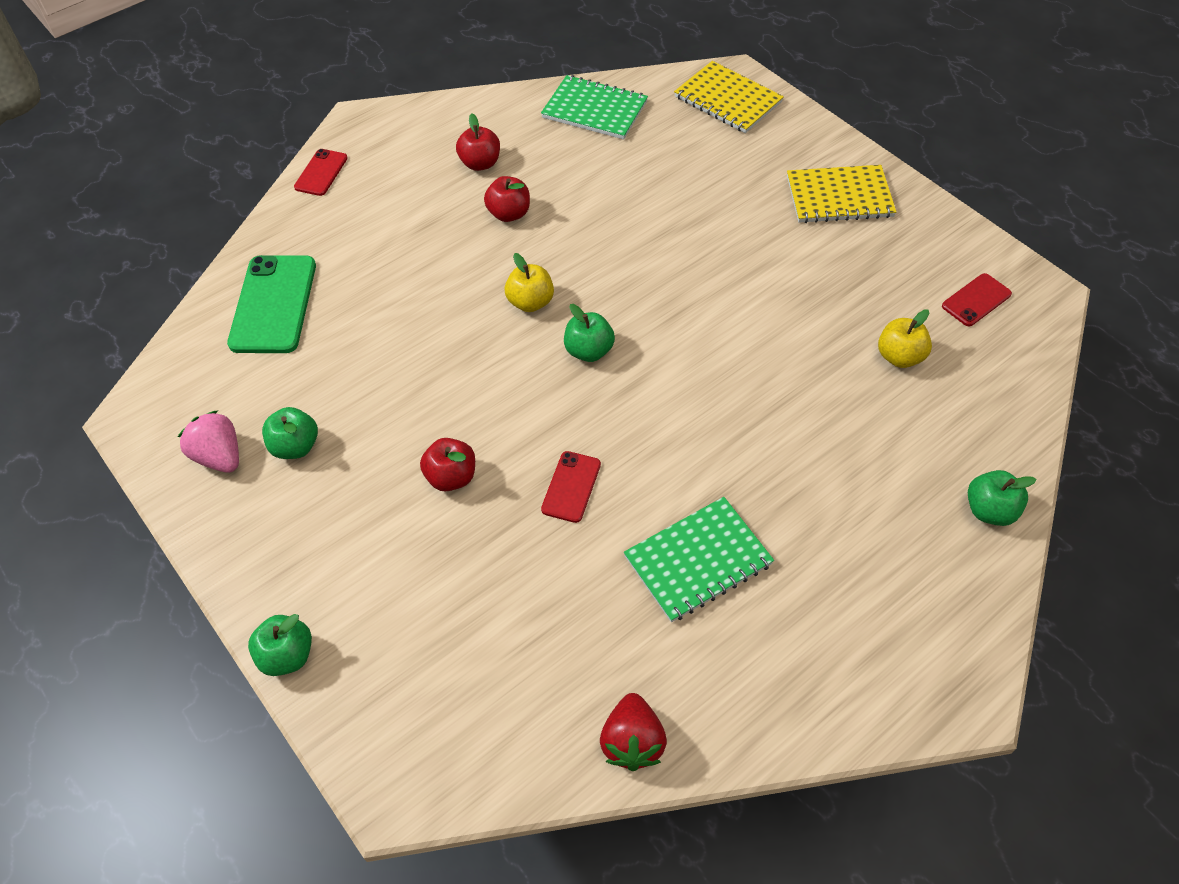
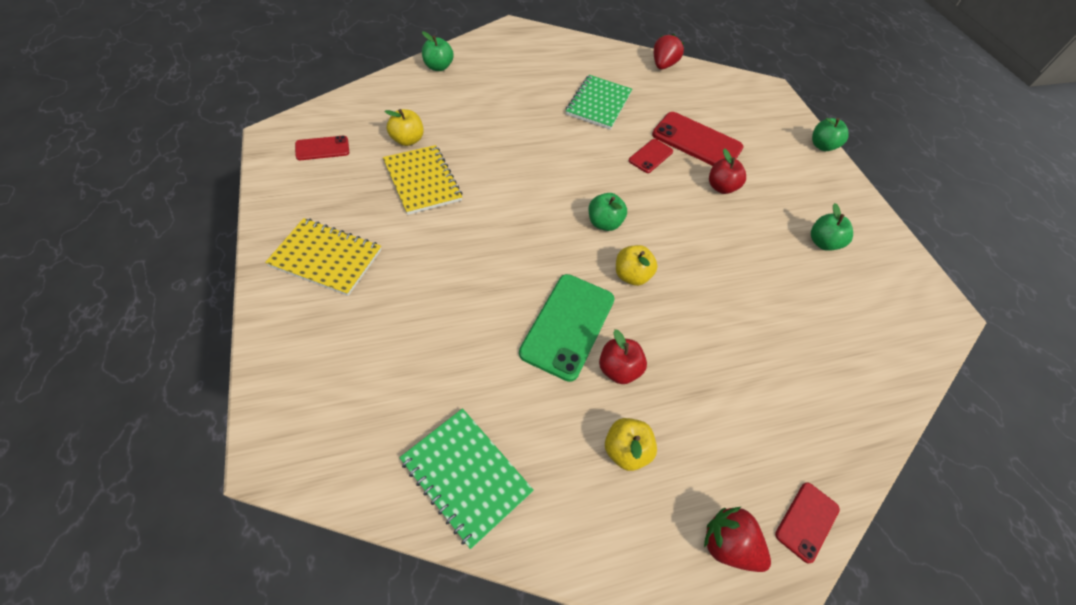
camera: 165 degrees left, 0 degrees up
(219, 456) = (875, 257): pink strawberry -> none
(273, 304) = (848, 364): green phone -> green phone (568, 326)
(384, 140) = (727, 545): none -> red strawberry
(480, 163) = (625, 450): red apple -> yellow apple
(509, 554) = (696, 141): none -> red phone
(698, 560) = (598, 104): green notebook -> green notebook turned 60 degrees counterclockwise
(728, 99) = (315, 419): yellow notebook -> yellow notebook (422, 181)

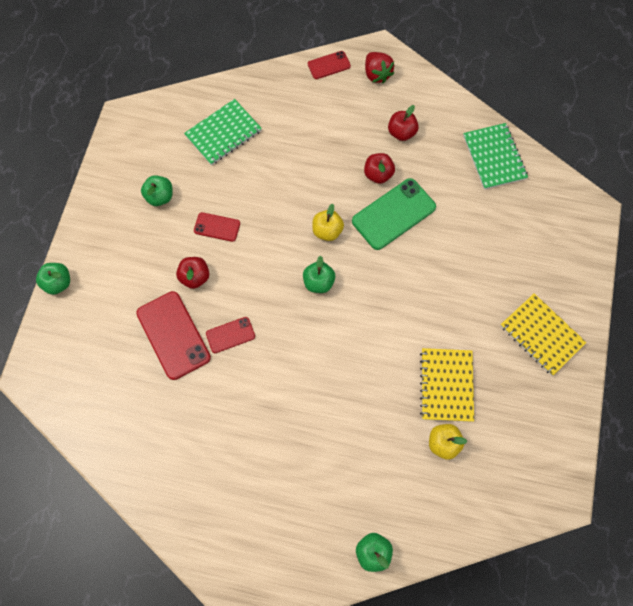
camera: 145 degrees left, 15 degrees up
(322, 148) = (522, 461): red phone -> red phone (217, 227)
(598, 104) = (233, 423): green notebook -> green notebook (223, 133)
(625, 450) = (401, 132): yellow apple -> red apple
(663, 65) = (118, 459): red strawberry -> none

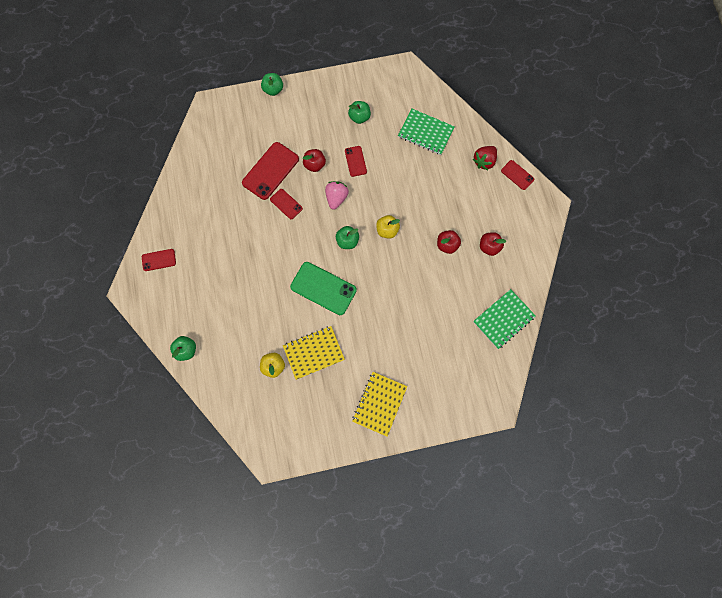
camera: 65 degrees right, 5 degrees up
(224, 540) = (159, 260): none -> red phone
(254, 270) = (336, 198): none -> pink strawberry
(377, 74) = (528, 210): red strawberry -> red strawberry (484, 161)
(393, 214) = (421, 268): green phone -> green phone (323, 288)

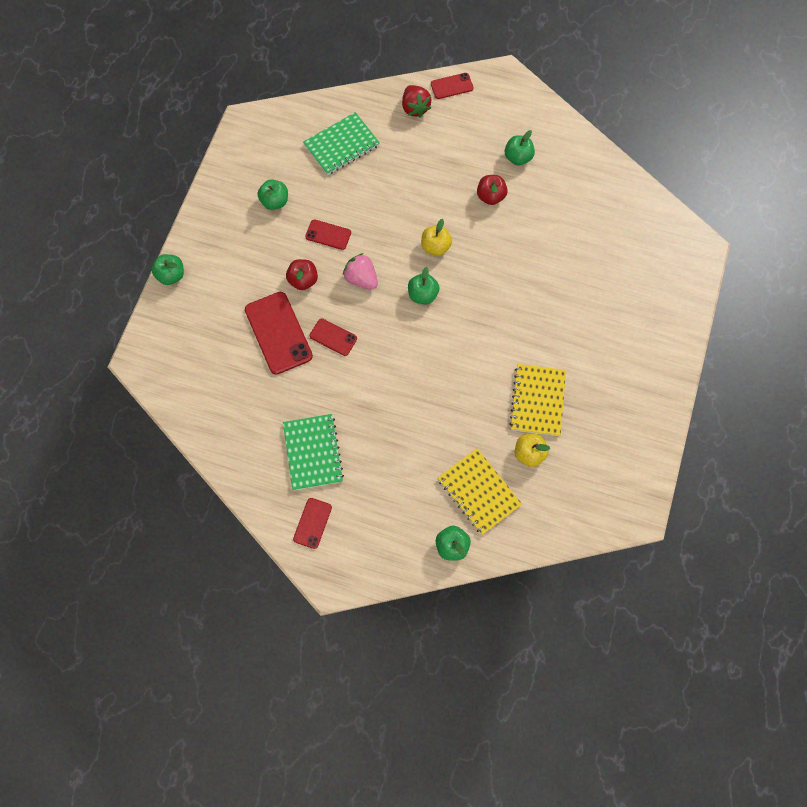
camera: 60 degrees left, 5 degrees down
(286, 204) = (333, 337): red phone -> red phone turned 45 degrees clockwise
(323, 288) = (465, 350): green phone -> none
(379, 404) = (635, 361): yellow notebook -> yellow notebook (479, 492)
(489, 247) = (518, 157): red apple -> green apple
(503, 319) = (607, 188): green notebook -> green notebook (313, 452)

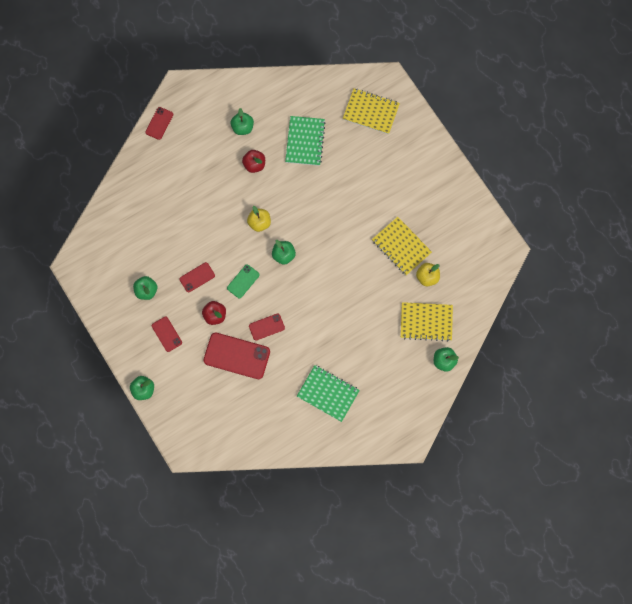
camera: 50 degrees left, 5 degrees up
(312, 523) = (369, 426): red phone -> red phone (166, 334)
(341, 145) = (142, 221): green notebook -> green notebook (305, 141)
(361, 279) = (243, 281): pink strawberry -> green phone
(415, 108) = (155, 157): red strawberry -> none
(651, 258) = (371, 112): none -> yellow notebook

